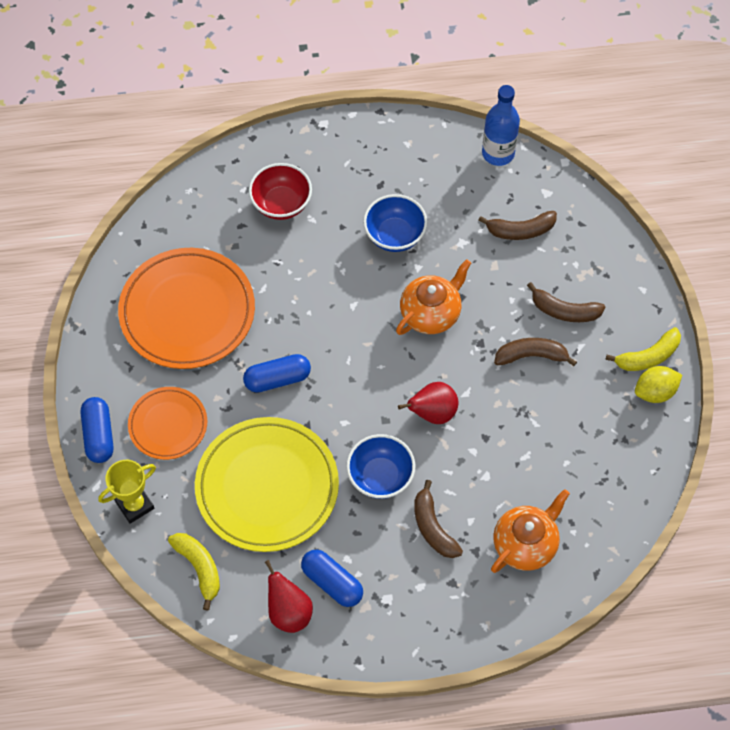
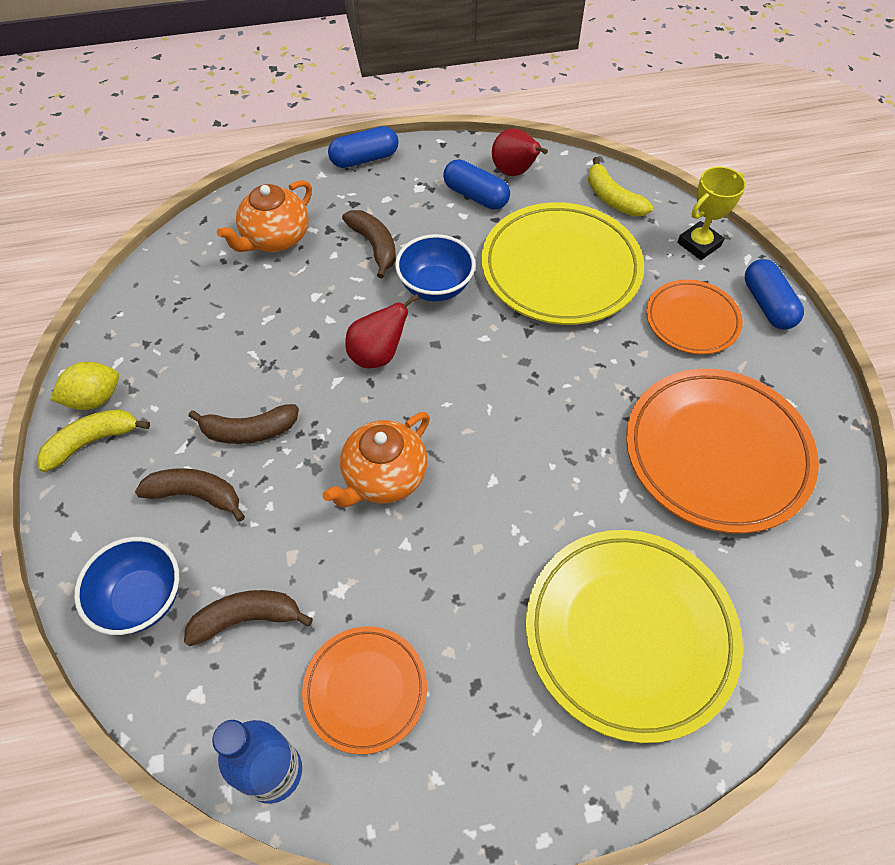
camera: 175 degrees right, 5 degrees down
(277, 379) = (575, 379): blue capsule -> blue capsule (364, 159)
(281, 204) = (629, 634): red bowl -> yellow plate
(394, 235) = (444, 593): blue bowl -> blue bowl (141, 599)
(446, 187) = (365, 690): none -> orange plate

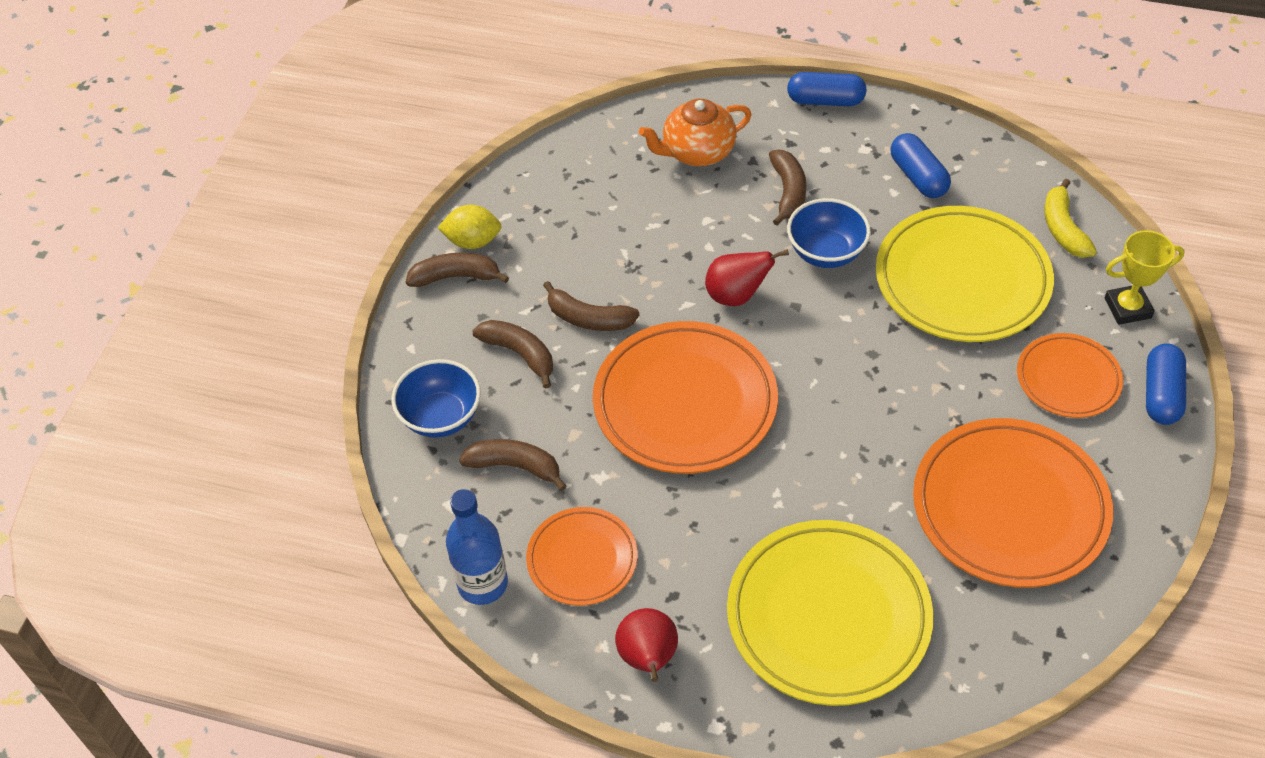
camera: 30 degrees right, 5 degrees down
(92, 442) = (456, 277): yellow banana -> brown banana
(384, 477) = (685, 403): orange teapot -> orange plate
(514, 172) = (974, 166): red pear -> red pear (648, 659)

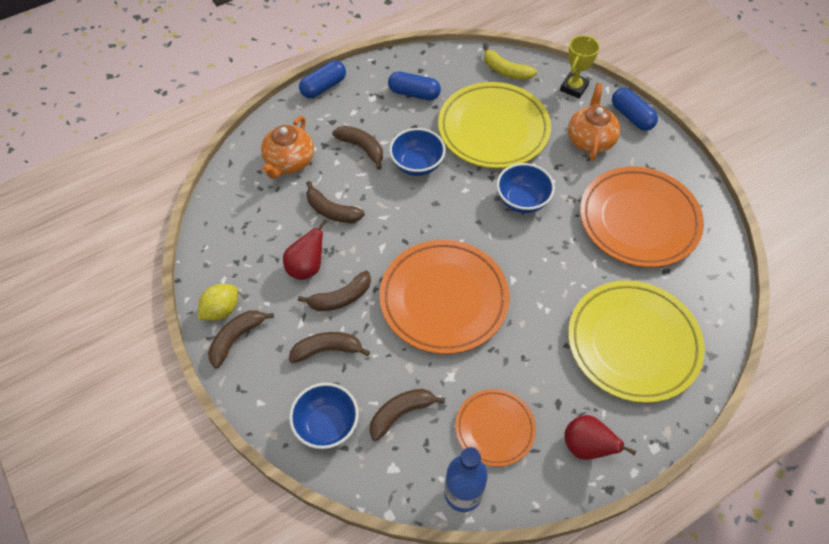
camera: 50 degrees left, 5 degrees up
(680, 231) = (332, 211): none -> brown banana
(736, 296) = (401, 222): red pear -> red pear (307, 267)
(896, 378) = (522, 200): none -> blue bowl
(1068, 379) = (590, 140): orange plate -> orange teapot

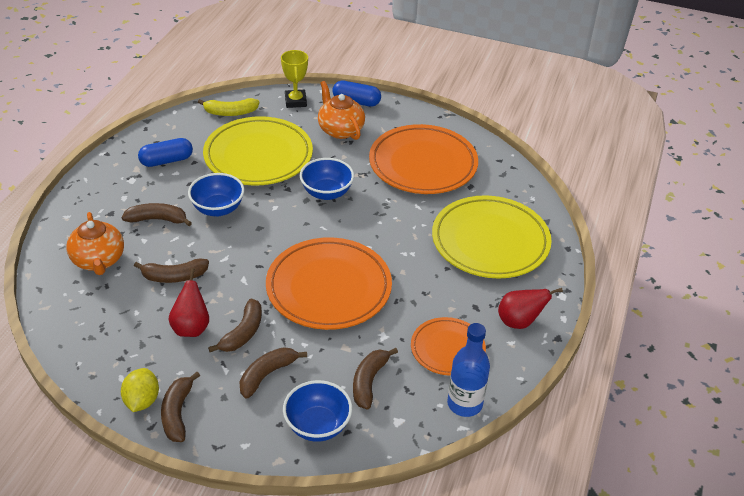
camera: 40 degrees left, 15 degrees down
(323, 87) = (77, 191): blue capsule -> none

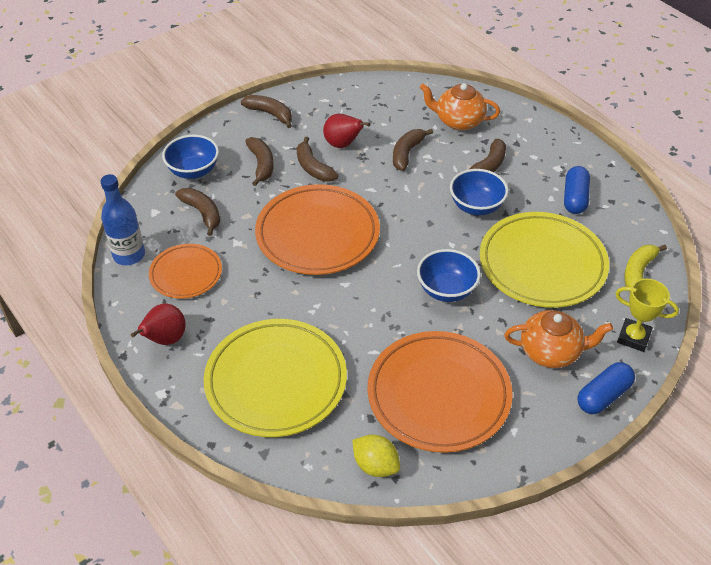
camera: 125 degrees right, 5 degrees up
(142, 400) = (296, 102): yellow lemon -> yellow lemon (375, 465)

